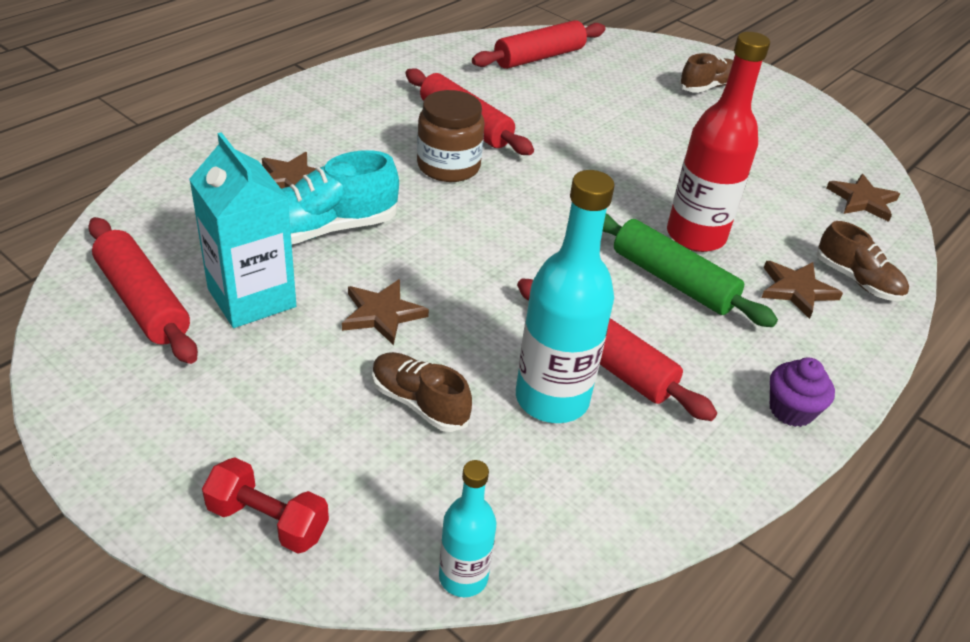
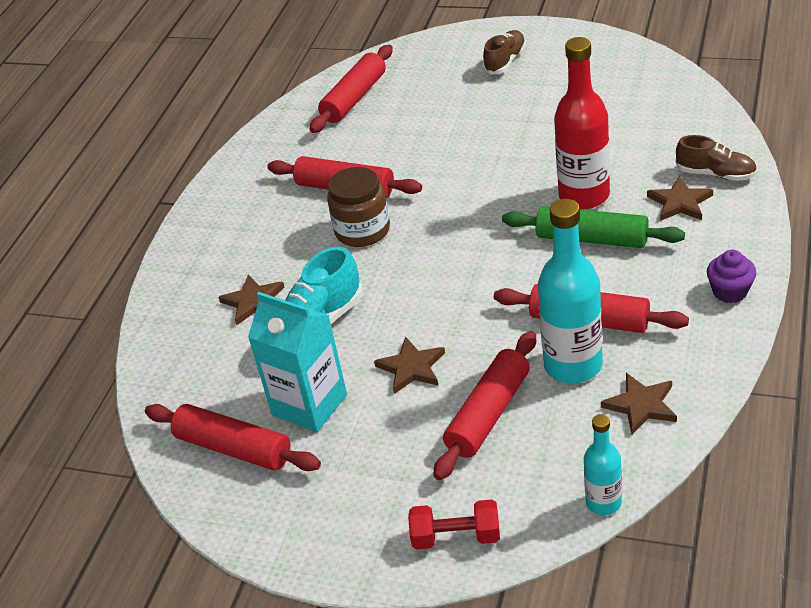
camera: 15 degrees left, 0 degrees up
(419, 403) = (488, 414): brown shoe -> red rolling pin
(862, 200) = (681, 106): brown star -> brown star (641, 405)

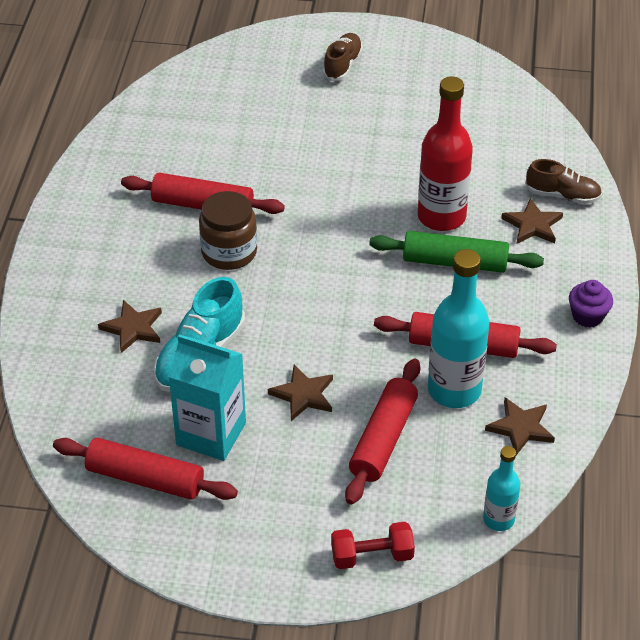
camera: 15 degrees left, 5 degrees up
(354, 98) = (193, 103): red rolling pin -> none

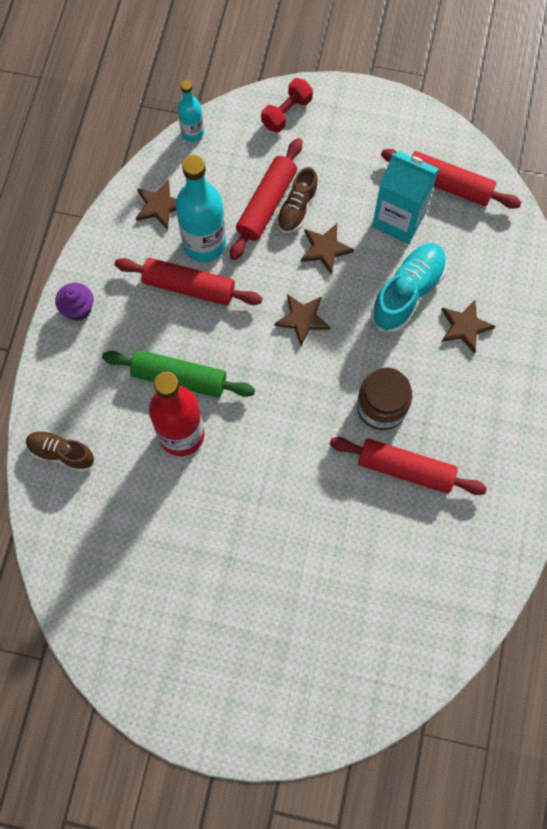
camera: 175 degrees left, 25 degrees up
(342, 65) = (250, 675): brown shoe -> brown shoe (297, 208)
(372, 556) = (286, 113): red dumbbell -> red dumbbell turned 45 degrees counterclockwise
(532, 225) = (99, 417): brown star -> brown star (302, 319)

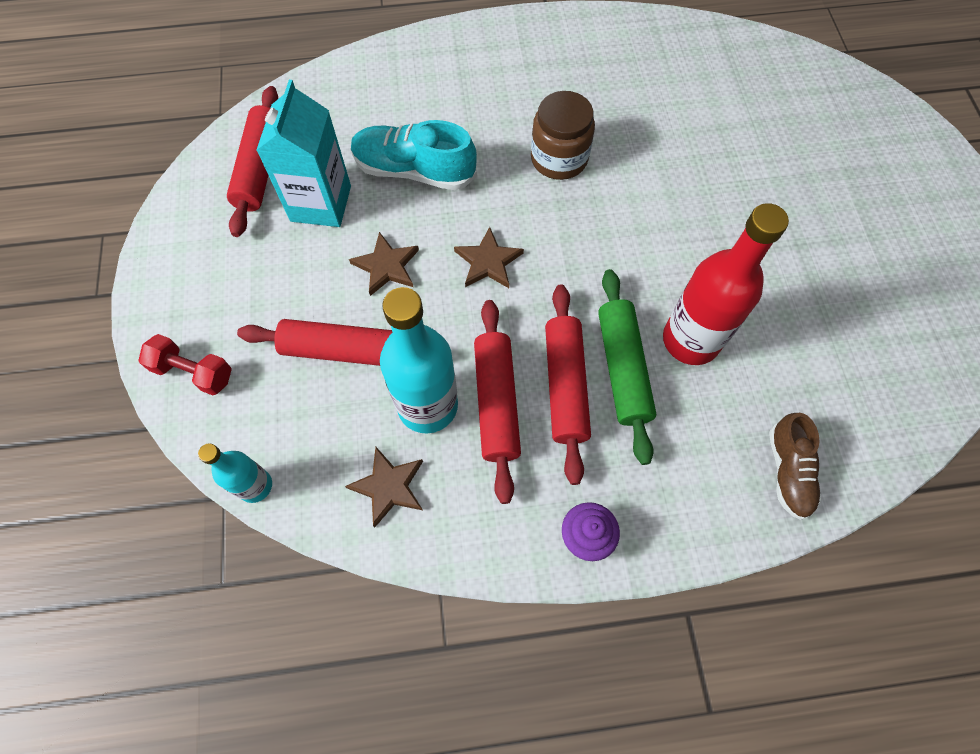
camera: 110 degrees left, 5 degrees down
(297, 208) = (339, 313): brown shoe -> none
(405, 469) = (615, 121): red rolling pin -> red rolling pin (565, 386)
(465, 327) = (434, 112): brown star -> none

